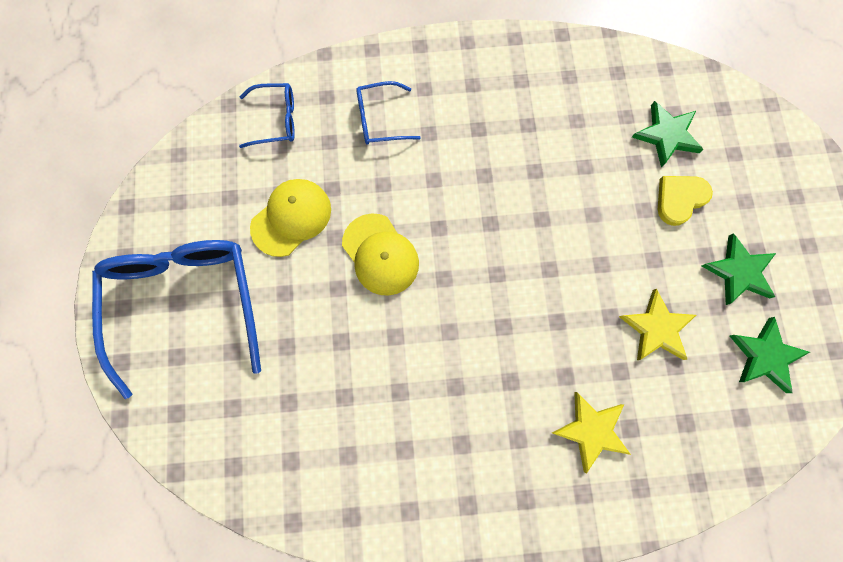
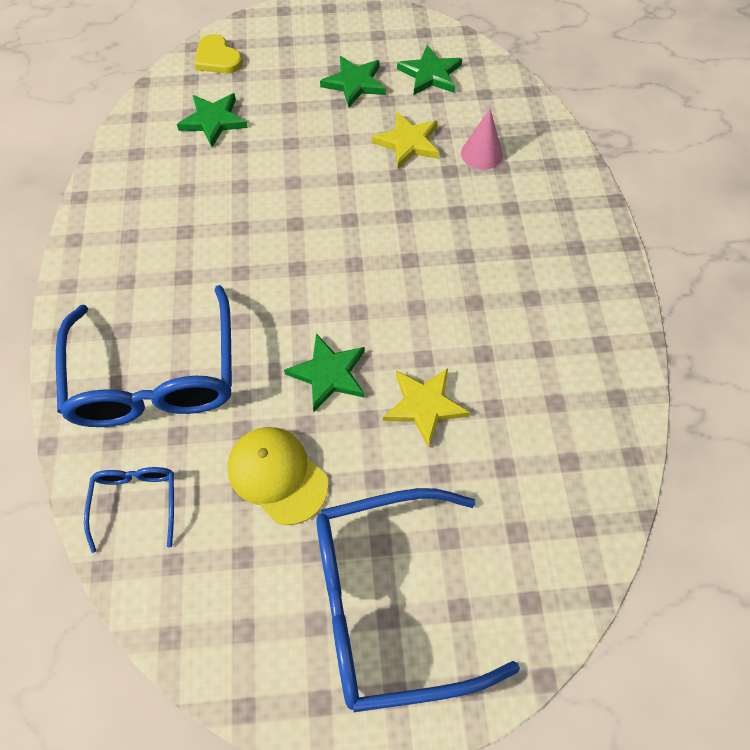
camera: 90 degrees left, 15 degrees down
(380, 119) = (155, 377): blue glasses -> blue glasses, size x2.13
(380, 254) = (329, 374): yellow cap -> green star
(591, 430) = (506, 195): yellow star -> yellow star (424, 406)
(647, 407) = (481, 154): none -> pink cone
(679, 199) = (281, 117): yellow heart -> yellow heart (217, 58)

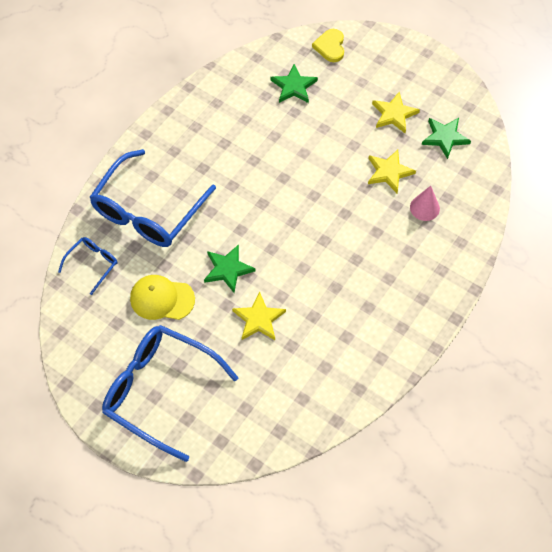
camera: 40 degrees right, 0 degrees up
(277, 475) = (162, 299): yellow cap -> yellow cap turned 75 degrees counterclockwise
(354, 83) = (394, 114): green star -> yellow star

